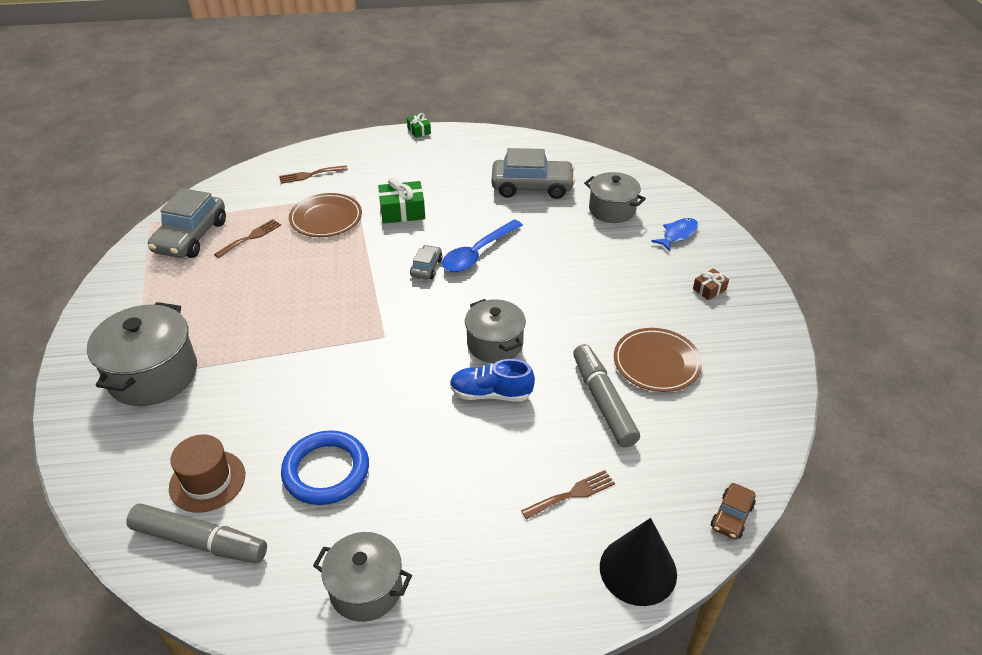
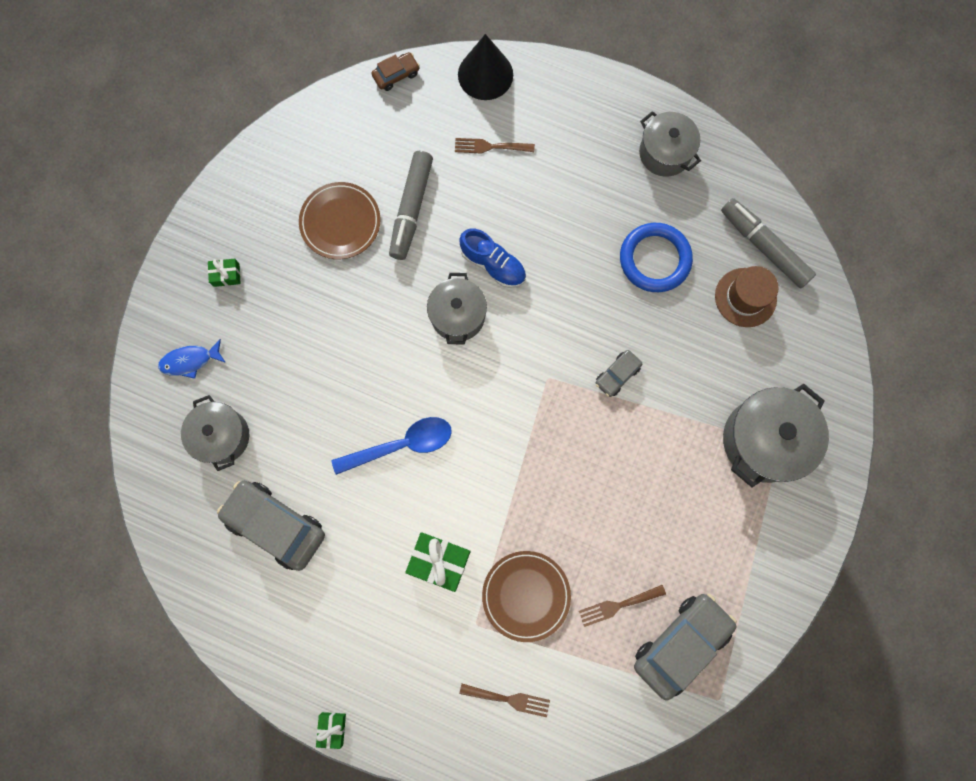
camera: 150 degrees left, 35 degrees up
(426, 268) = (462, 451): grey car -> grey car (617, 375)
(709, 289) = (226, 275): brown gift -> green gift

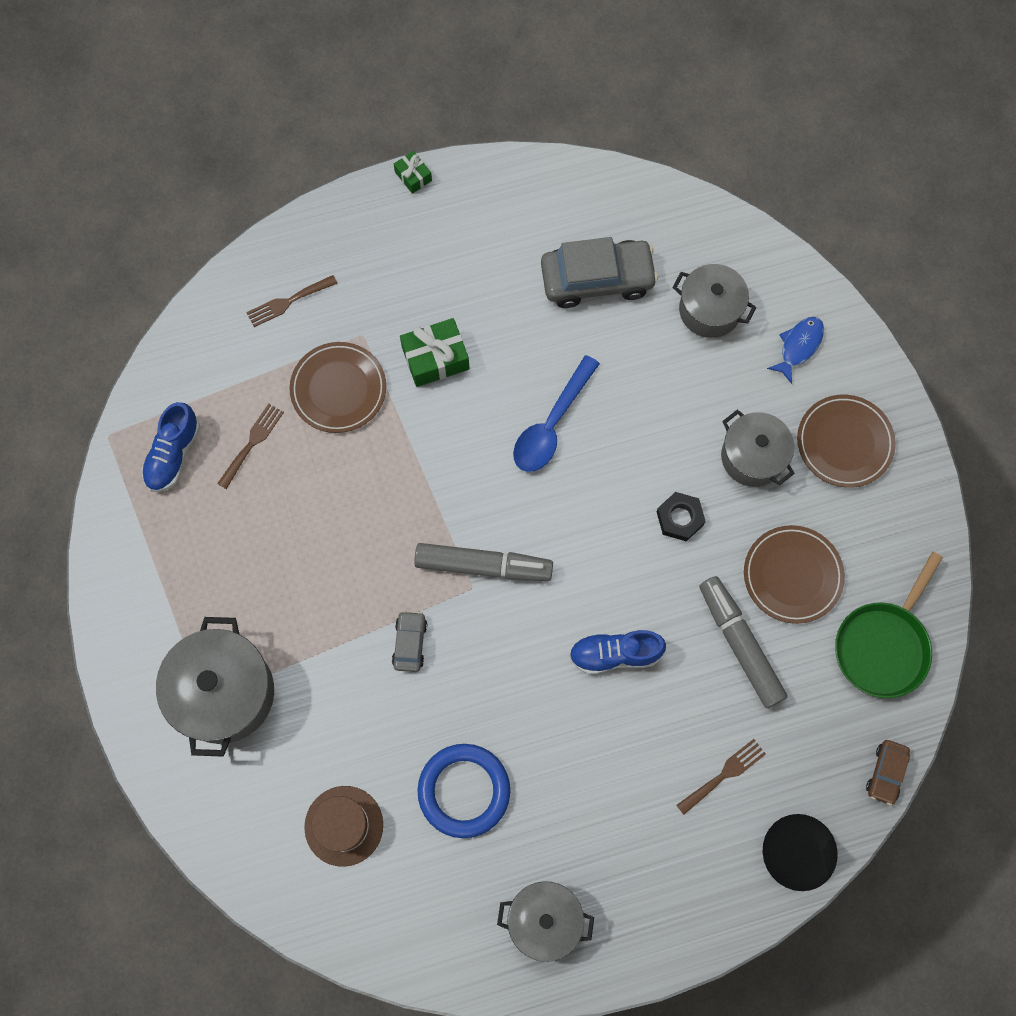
camera: 140 degrees right, 5 degrees down
(226, 275) = (844, 442): green gift -> brown plate
(327, 140) = (883, 645): none -> green pan
(376, 313) = (680, 518): none -> black nut
(458, 315) = (604, 577): grey pot -> grey pot (752, 457)
(681, 644) = (173, 454): grey car -> blue shoe
(764, 247) = (364, 898): grey marker -> grey marker (483, 565)

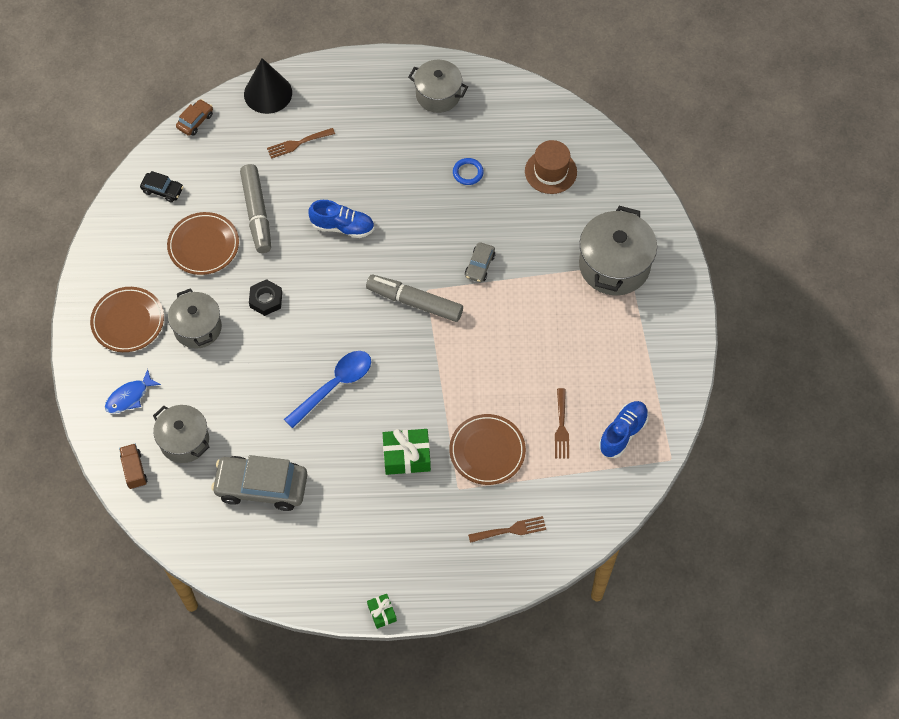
camera: 165 degrees left, 10 degrees down
(252, 442) = (561, 427): brown fork -> brown fork turned 45 degrees counterclockwise
(464, 791) = (468, 173): blue ring -> blue ring, size x0.50
(753, 261) = (134, 470): none -> brown truck
(883, 645) = (162, 190): green pan -> black car

